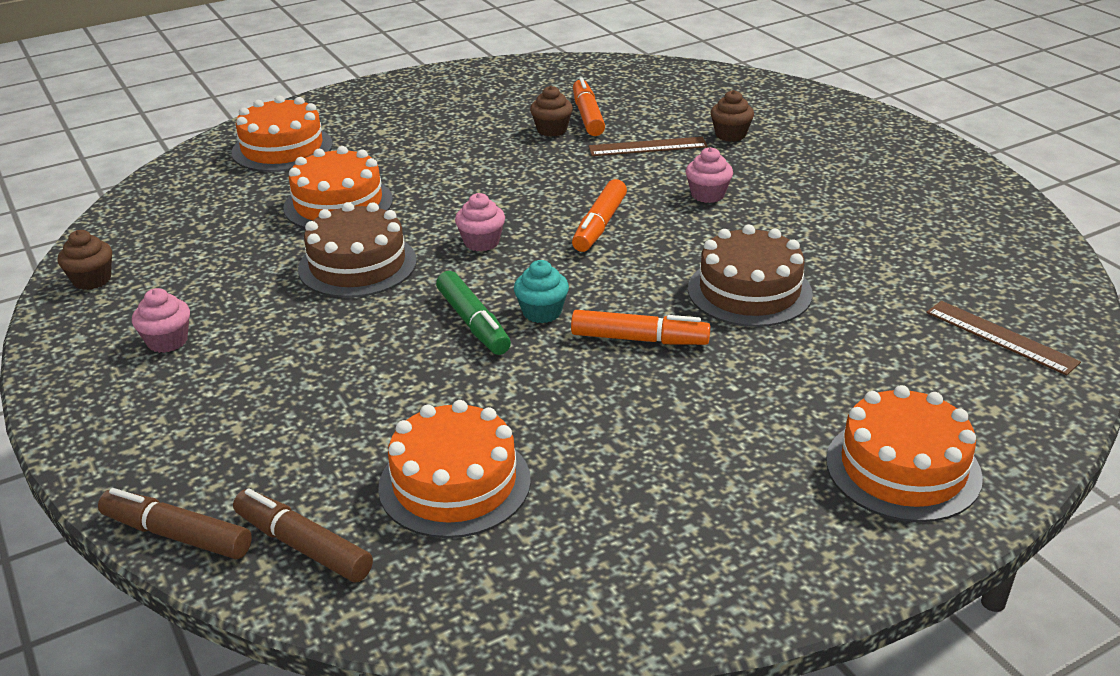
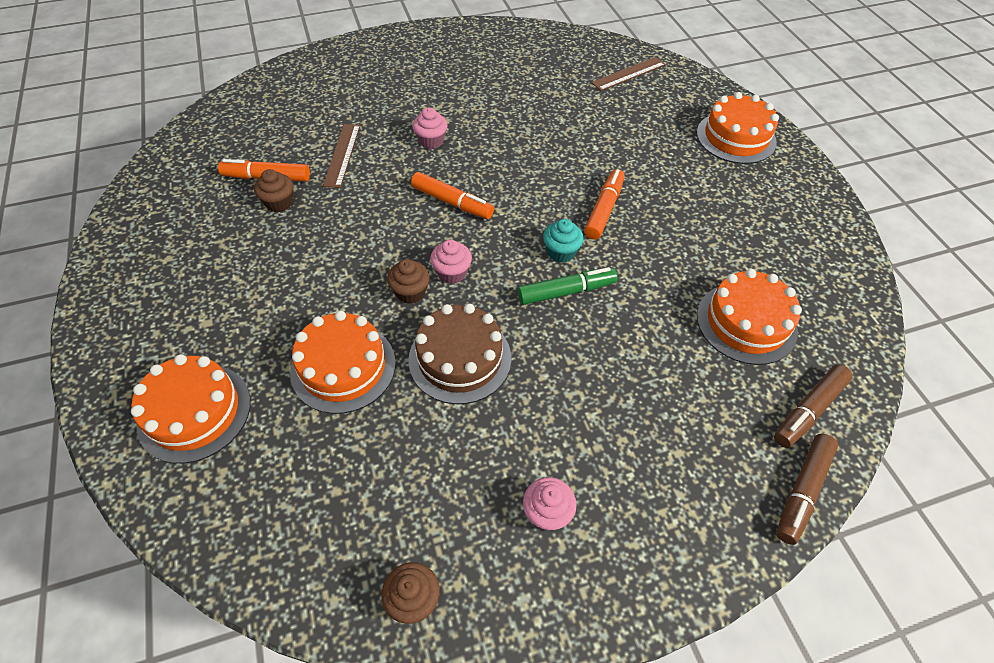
camera: 80 degrees left, 20 degrees up
(730, 135) = (347, 110): brown cupcake -> brown cupcake (410, 292)
(749, 291) = (560, 150): brown cake -> none

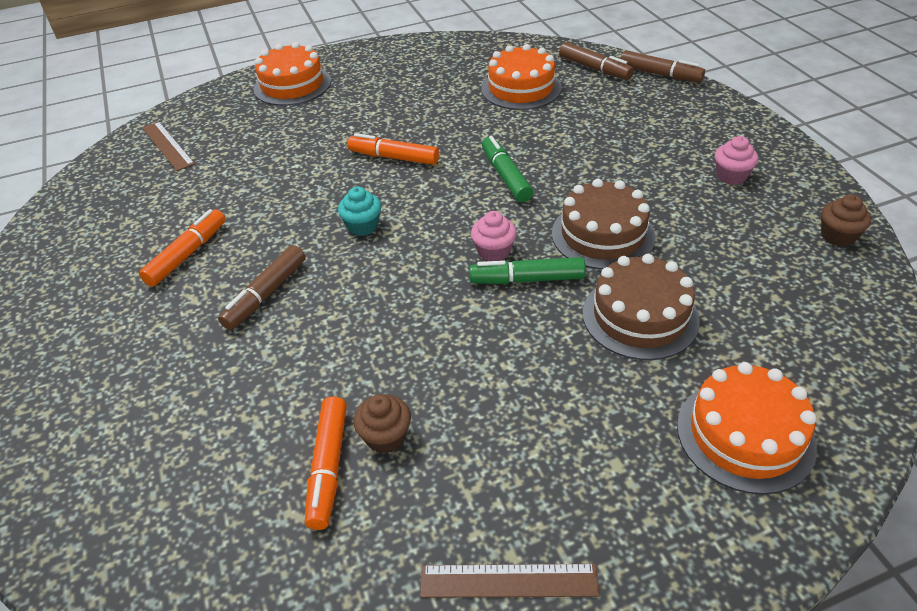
camera: 90 degrees left, 10 degrees down
(342, 155) = (284, 383): brown ruler -> brown ruler (508, 581)
(343, 367) = (640, 316): orange cake -> brown cake
(410, 292) = (527, 279): brown cupcake -> green marker
(431, 141) = (266, 294): pink cupcake -> brown marker
(452, 202) = (384, 263): orange marker -> orange marker (187, 254)
(561, 252) = (455, 181): turquoise cupcake -> turquoise cupcake (363, 226)

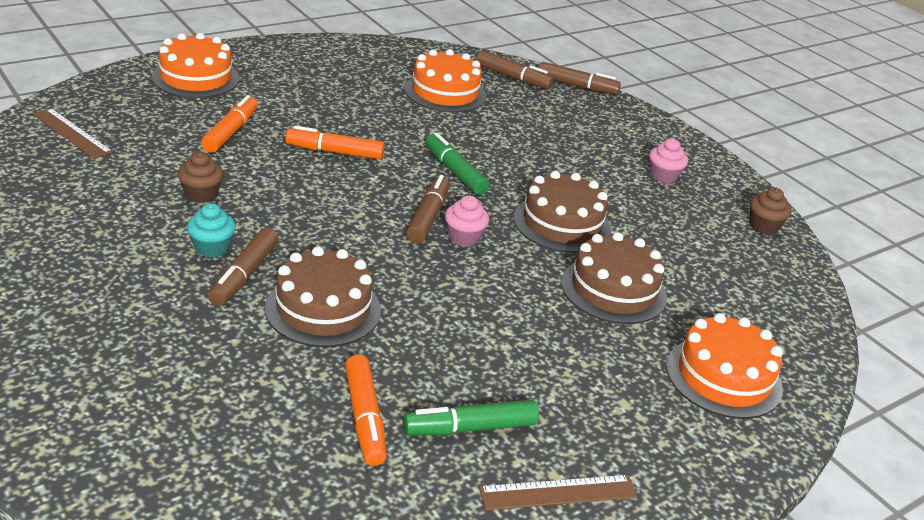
camera: 20 degrees left, 10 degrees down
(187, 254) = (141, 239): orange marker -> orange marker (231, 132)
(328, 334) = (323, 309): none -> brown cake
(363, 226) = (324, 214): turquoise cupcake -> turquoise cupcake (212, 248)
(386, 437) = (411, 391): brown cupcake -> brown cupcake (201, 194)
(464, 228) = (428, 217): none -> brown marker
(527, 279) = (502, 261): green marker -> green marker (470, 428)

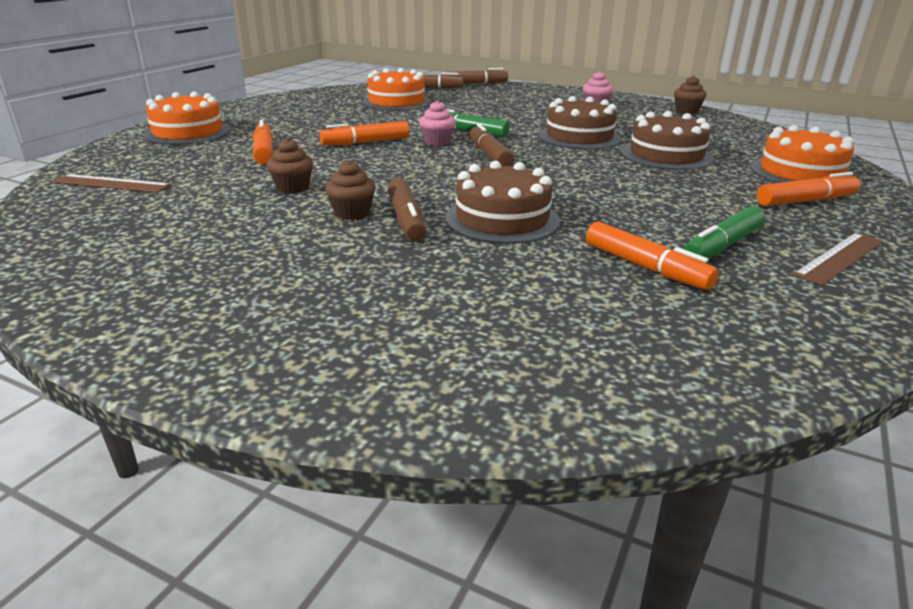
camera: 25 degrees left, 5 degrees down
(212, 248) = (352, 213): turquoise cupcake -> brown cupcake
(464, 237) = (531, 158): pink cupcake -> pink cupcake (437, 142)
(655, 415) = (806, 201): none -> orange marker

